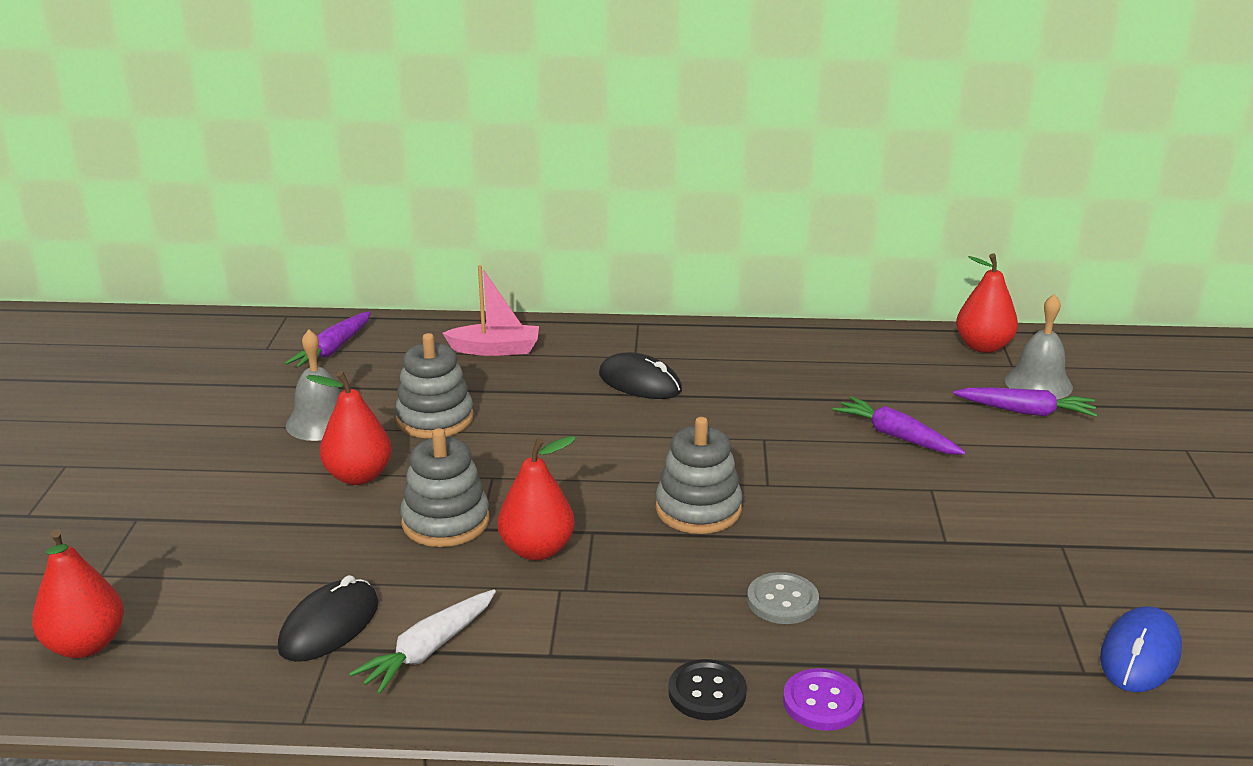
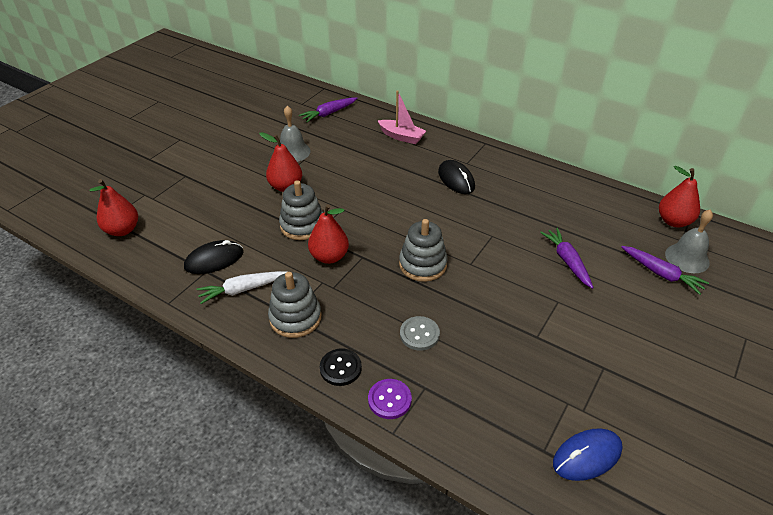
camera: 30 degrees right, 15 degrees up
(434, 419) = (342, 167): grey stacking toy -> grey stacking toy (295, 318)

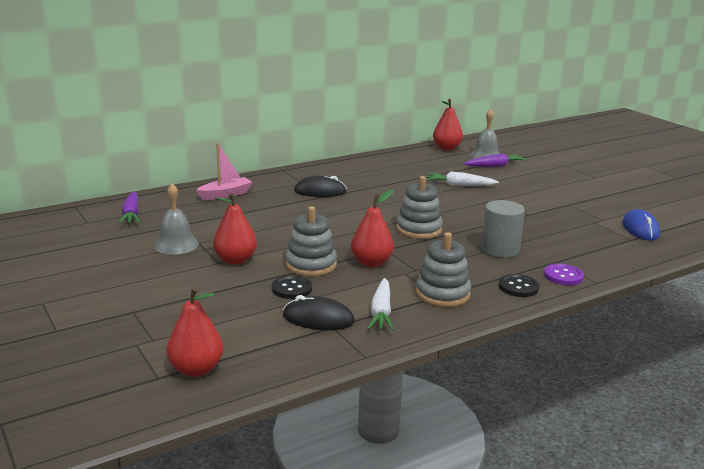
camera: 65 degrees left, 20 degrees down
(214, 260) = (318, 319): black mouse -> black mouse turned 75 degrees counterclockwise
(255, 230) = (292, 289): none -> black button
(419, 334) = (500, 249): grey button -> grey cylinder
(567, 261) = (459, 185): purple carrot -> white carrot

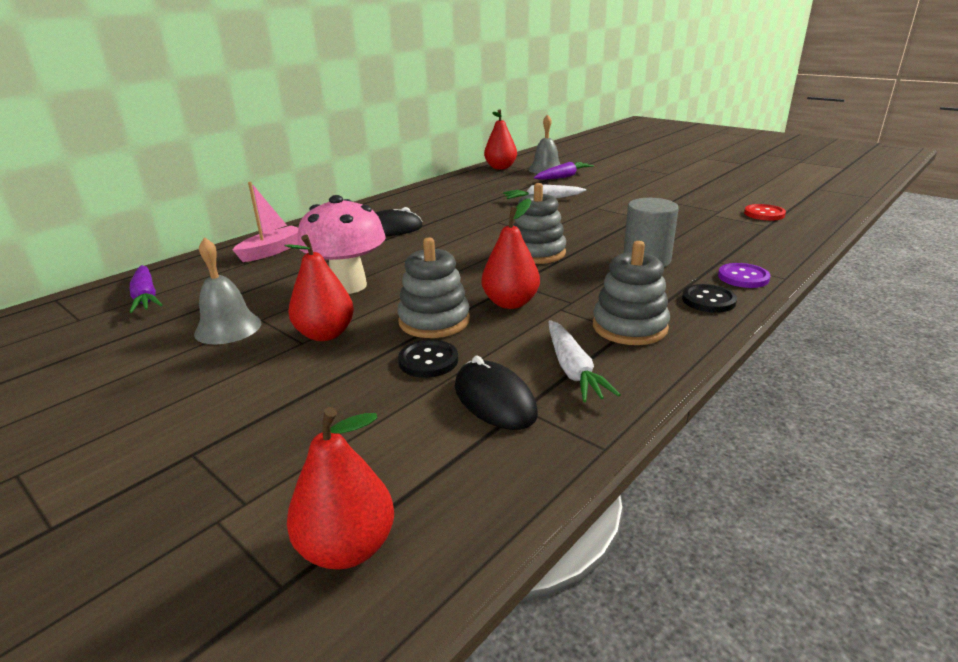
camera: 15 degrees left, 5 degrees up
(266, 230) = (348, 286): none -> pink mushroom
(318, 319) = (494, 400): black mouse -> black mouse turned 60 degrees clockwise
(640, 229) = (764, 214): blue mouse -> red button

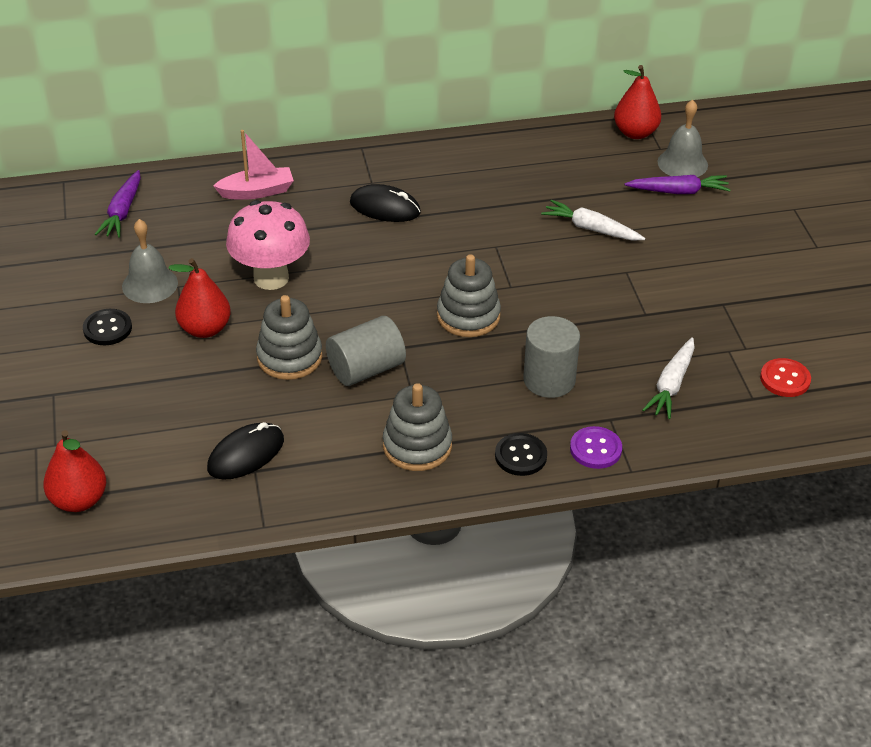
camera: 35 degrees right, 15 degrees up
(428, 361) = (243, 396): black button -> black button (107, 329)
(494, 400) = (246, 454): black mouse -> black mouse turned 45 degrees clockwise
(510, 303) = (366, 369): red pear -> grey cylinder
(573, 369) = (324, 460): white carrot -> white carrot (671, 385)

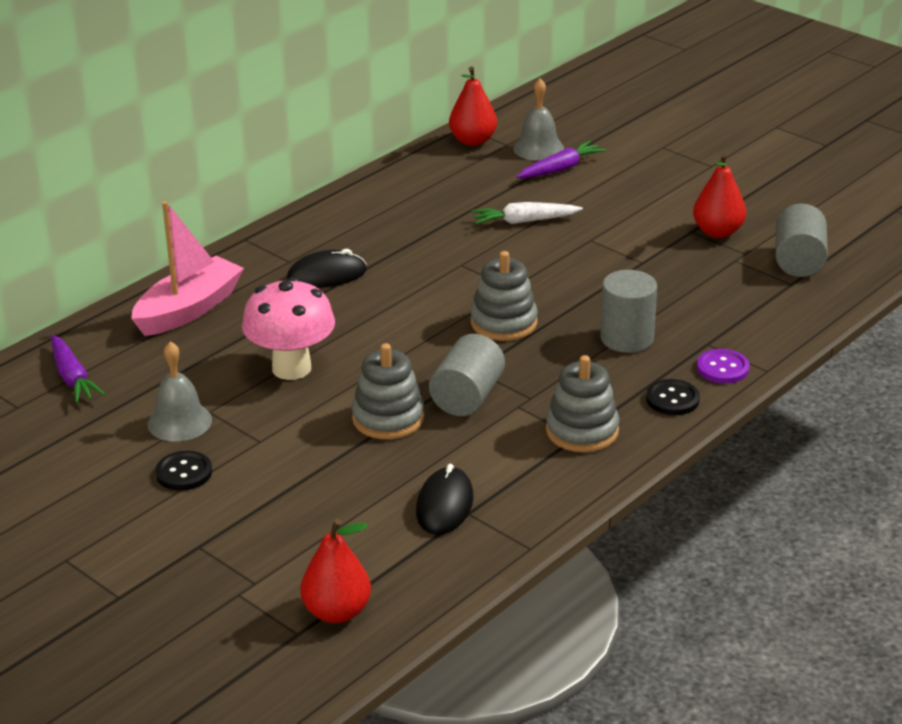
camera: 35 degrees left, 10 degrees down
(205, 329) = (280, 432): red pear -> red pear (717, 232)
(257, 192) = (189, 309): pink boat -> pink boat, size x1.51
(671, 385) = (723, 301): white carrot -> none
(785, 379) = (798, 261): red button -> grey cylinder

